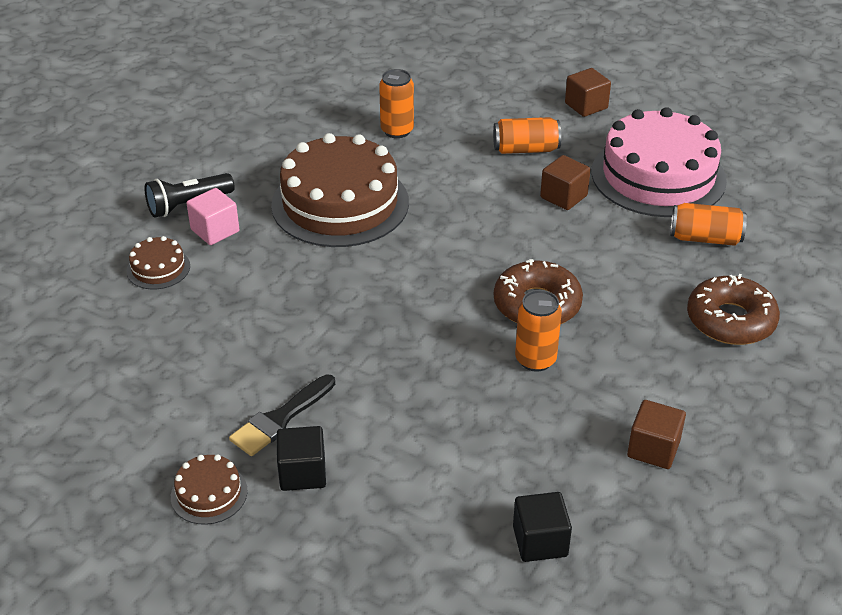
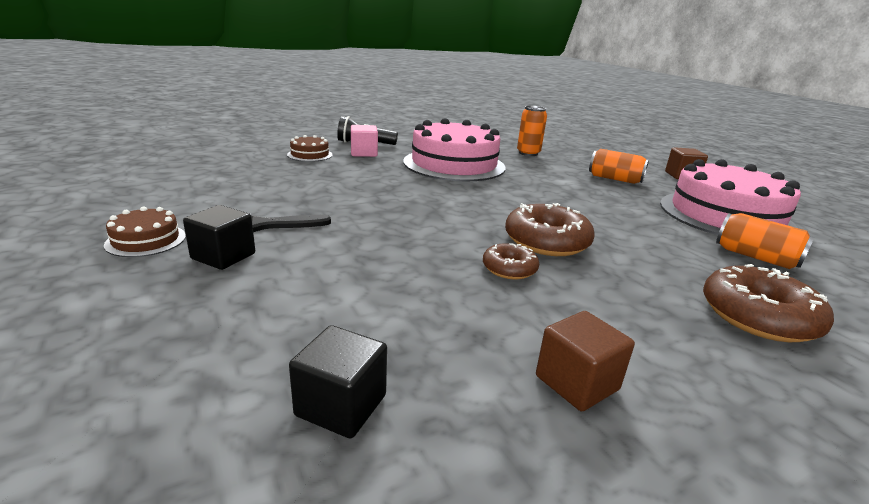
camera: 30 degrees right, 15 degrees down
(340, 203) = (454, 164): brown cake -> pink cake
(535, 360) = (509, 268): orange can -> brown donut
(563, 196) = (626, 202): brown cube -> none

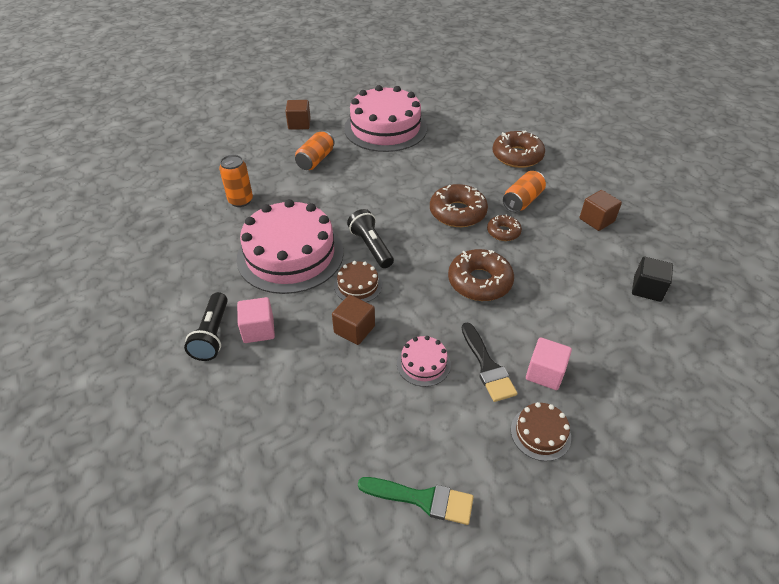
camera: 90 degrees left, 20 degrees up
(147, 186) = (422, 499): none -> green brush
(223, 256) = (545, 373): black cube -> pink cube
(289, 199) = (423, 363): none -> pink cake
(310, 155) = (273, 379): brown cake -> brown cake (358, 285)
(349, 178) = (354, 329): none -> brown cube
(401, 238) = (479, 282): none -> brown donut
(467, 192) = (371, 247): none -> black flashlight
(755, 257) = (449, 136): orange can -> orange can (522, 201)

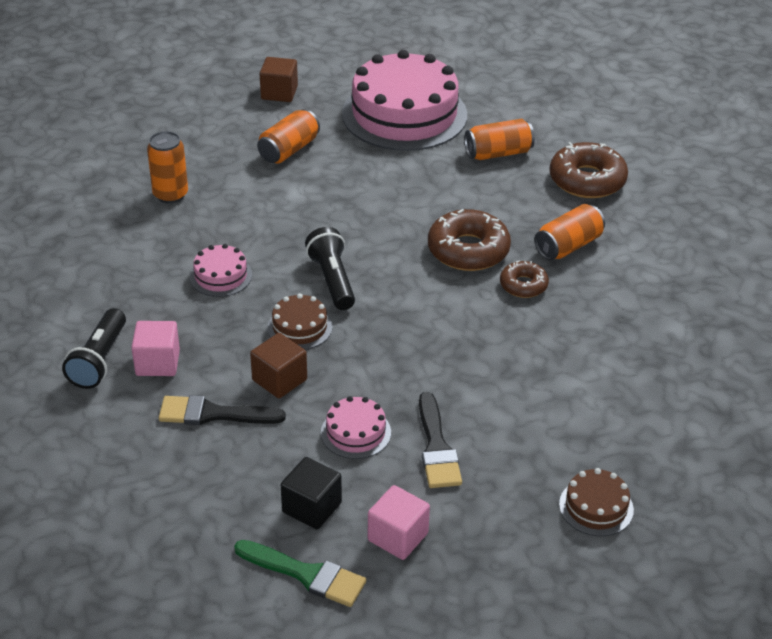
camera: 10 degrees right, 5 degrees down
(290, 255) = (220, 276): pink cake -> pink cake, size x0.43
(311, 366) = (213, 414): none -> black brush
(454, 146) = (498, 153): none -> orange can
(479, 282) = (465, 345): brown donut -> none
(540, 433) = (475, 531): brown cake -> brown cake (596, 507)
(545, 373) = (508, 466): pink cube -> pink cube (398, 537)
(596, 220) = (665, 287): brown cube -> none
(647, 289) = (695, 387): black cube -> black cube (312, 507)

